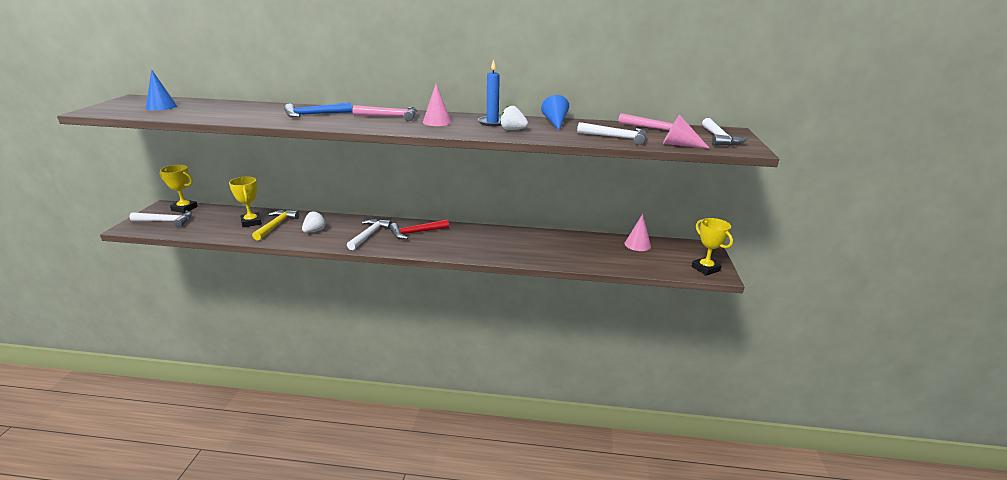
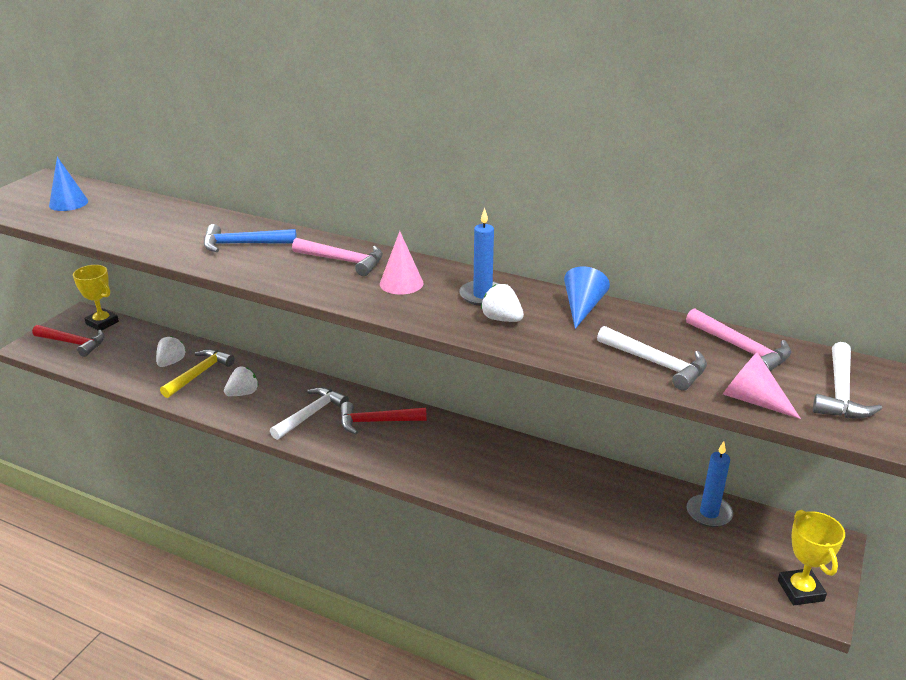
camera: 20 degrees right, 5 degrees up
(166, 221) = (73, 343): white hammer -> red hammer
(251, 222) = (171, 362): yellow trophy -> white strawberry
(637, 244) = (709, 513): pink cone -> blue candle

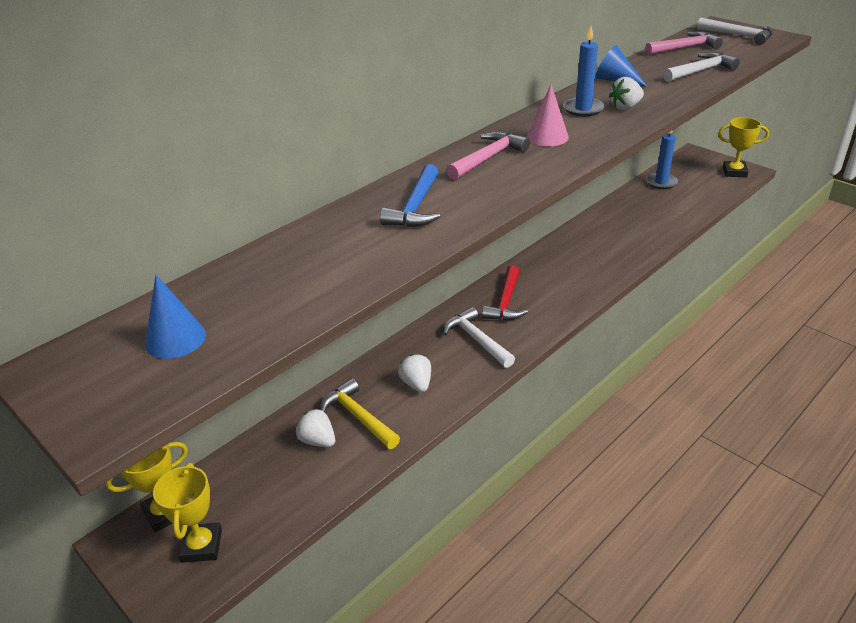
camera: 70 degrees left, 5 degrees up
(73, 343) = (201, 546): red hammer -> yellow trophy
(752, 400) = (746, 55): pink cone -> none

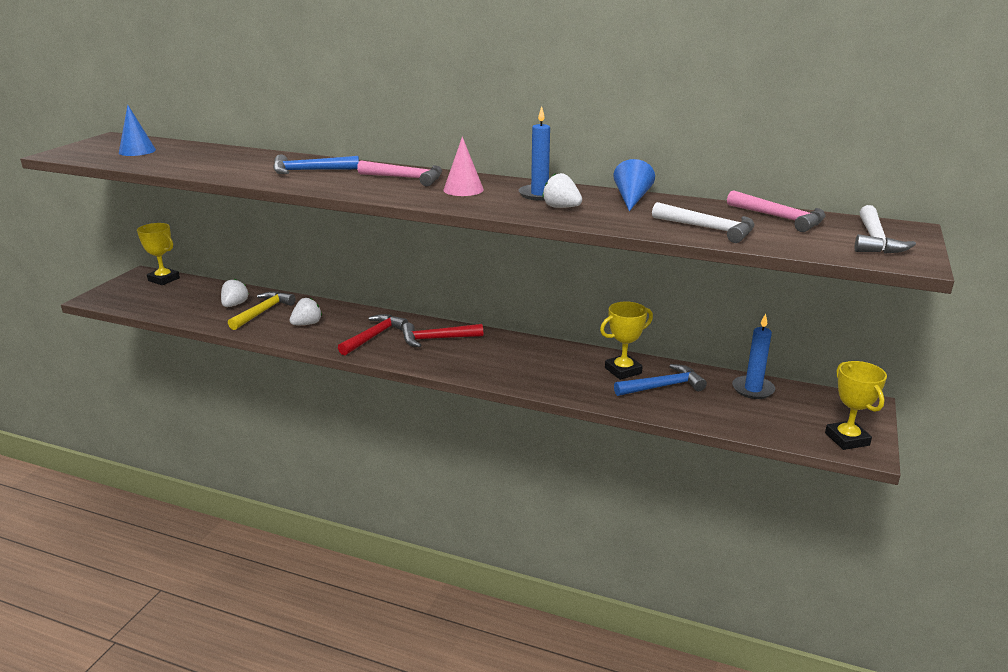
camera: 65 degrees right, 10 degrees down
(201, 546) = (137, 294): yellow trophy -> yellow trophy (623, 370)
(476, 340) = (374, 336): white hammer -> red hammer
(644, 214) = (663, 386): none -> blue hammer

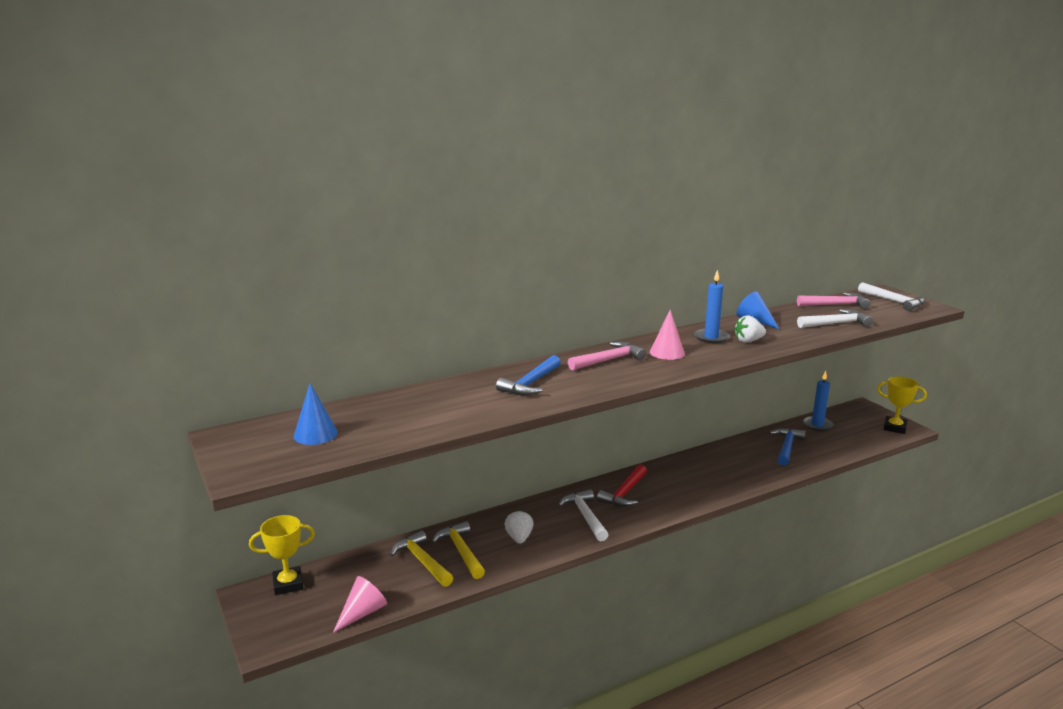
camera: 50 degrees left, 5 degrees down
(153, 310) = (362, 612): none -> pink cone
(235, 305) = (422, 561): white strawberry -> yellow hammer
(374, 336) = (585, 516): red hammer -> white hammer
(623, 370) = (752, 450): yellow trophy -> none

